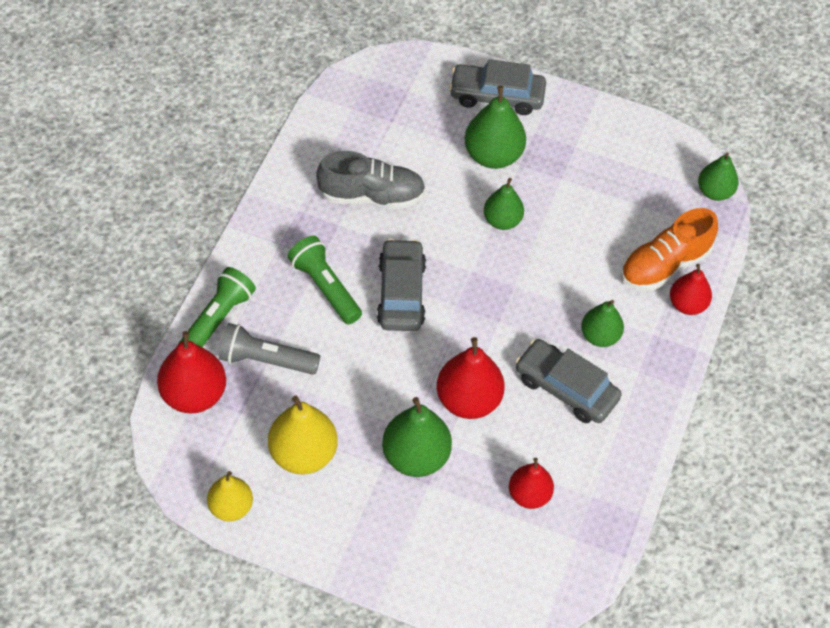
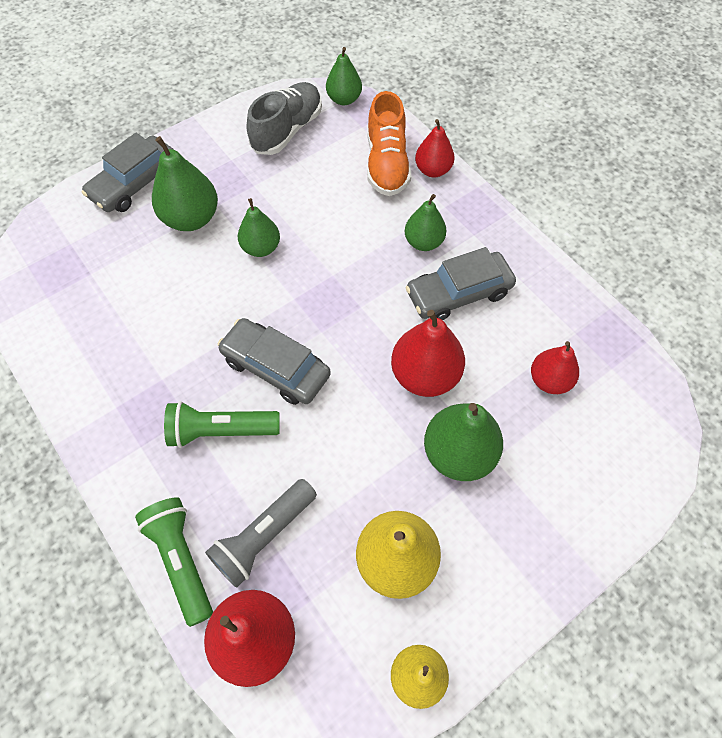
camera: 55 degrees left, 5 degrees up
(371, 195) = (153, 334): grey shoe -> grey shoe (287, 131)

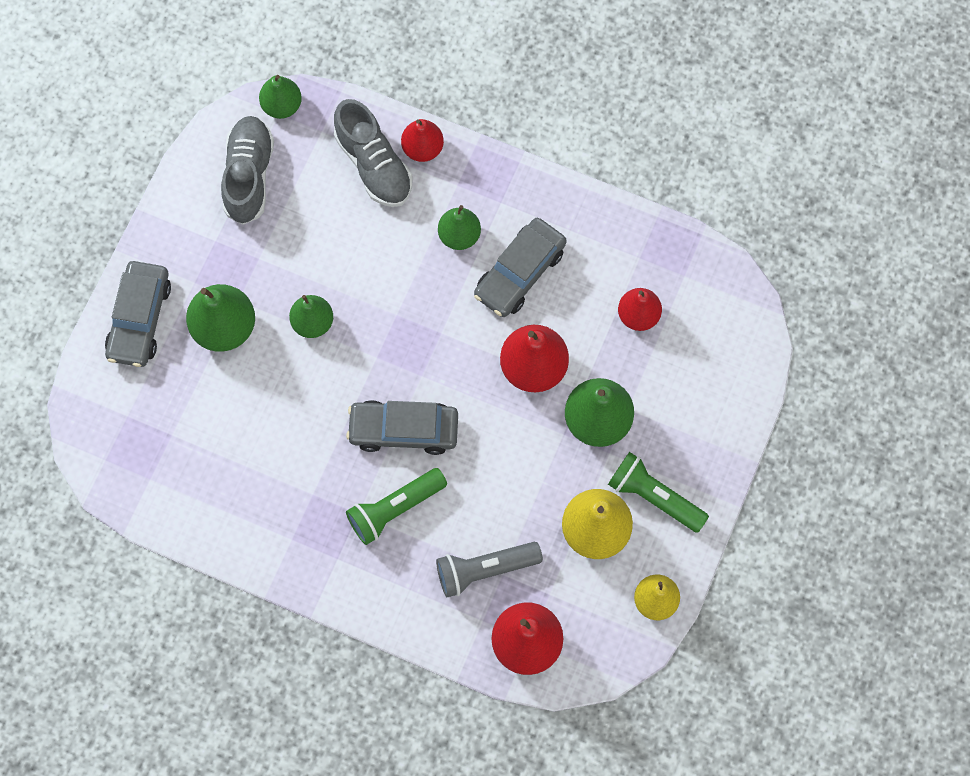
camera: 30 degrees left, 10 degrees up
(181, 560) = (434, 622): green flashlight -> green flashlight (654, 497)
(264, 536) = (485, 570): grey flashlight -> grey flashlight turned 60 degrees clockwise
(387, 164) = (373, 164): orange shoe -> grey shoe

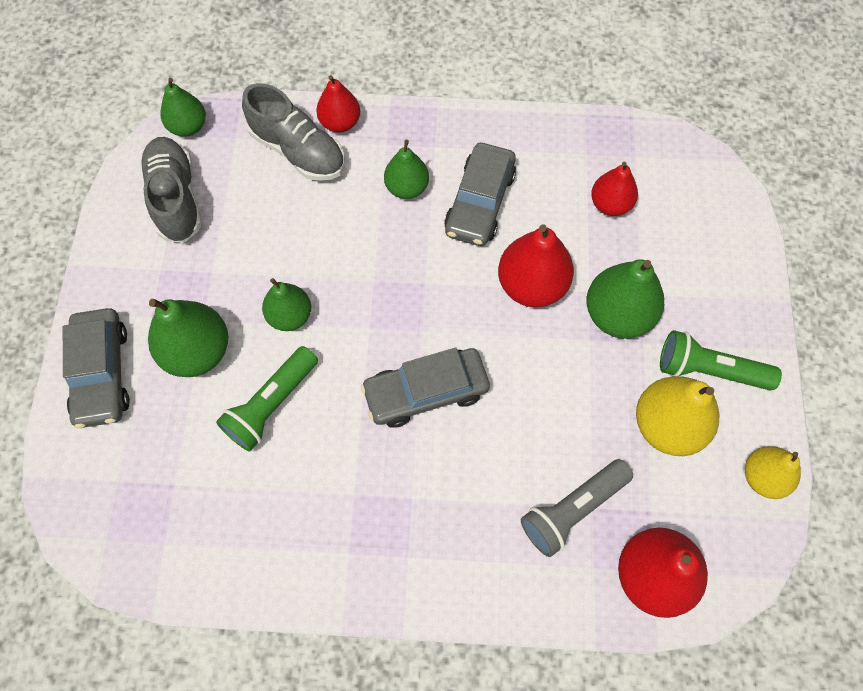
camera: 20 degrees left, 5 degrees down
(395, 509) = (449, 478): green flashlight -> green flashlight (271, 405)

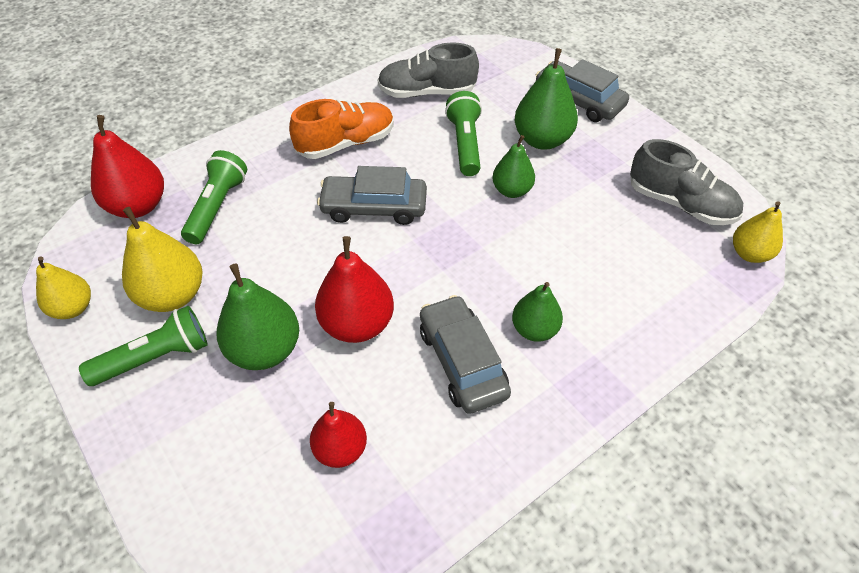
camera: 140 degrees right, 15 degrees down
(188, 127) = (749, 253): green pear -> yellow pear
(298, 151) = (651, 295): grey shoe -> grey shoe (427, 92)
(340, 123) = (652, 344): red pear -> none
(384, 502) = (346, 143): none -> orange shoe
(426, 392) = (374, 207): grey car -> grey car turned 120 degrees counterclockwise
(572, 510) = (217, 207): grey flashlight -> green flashlight

